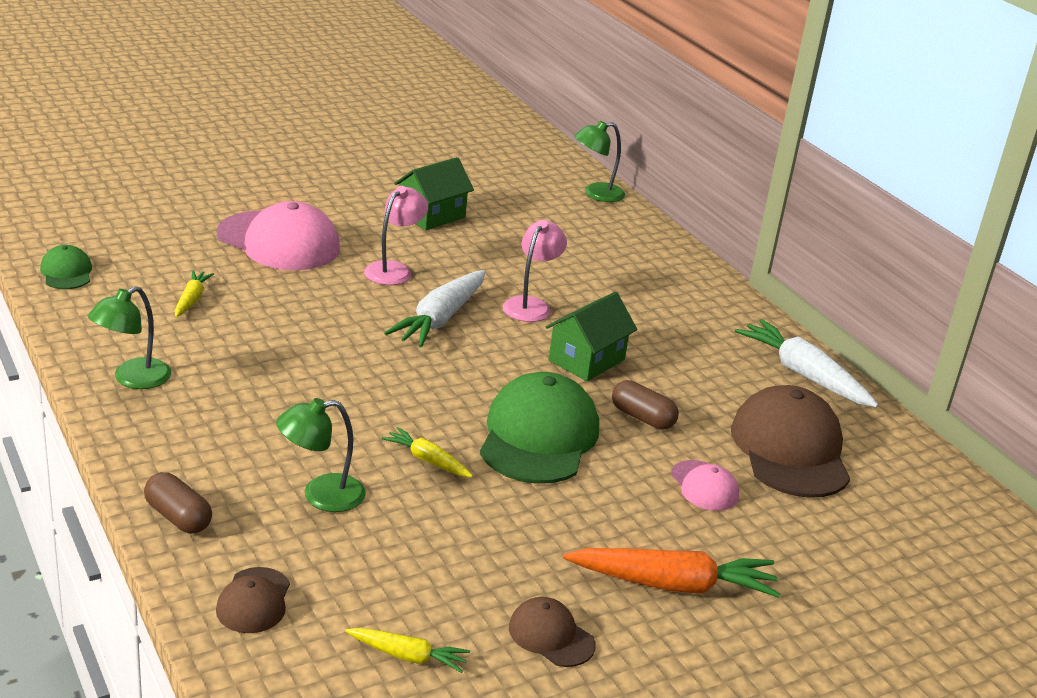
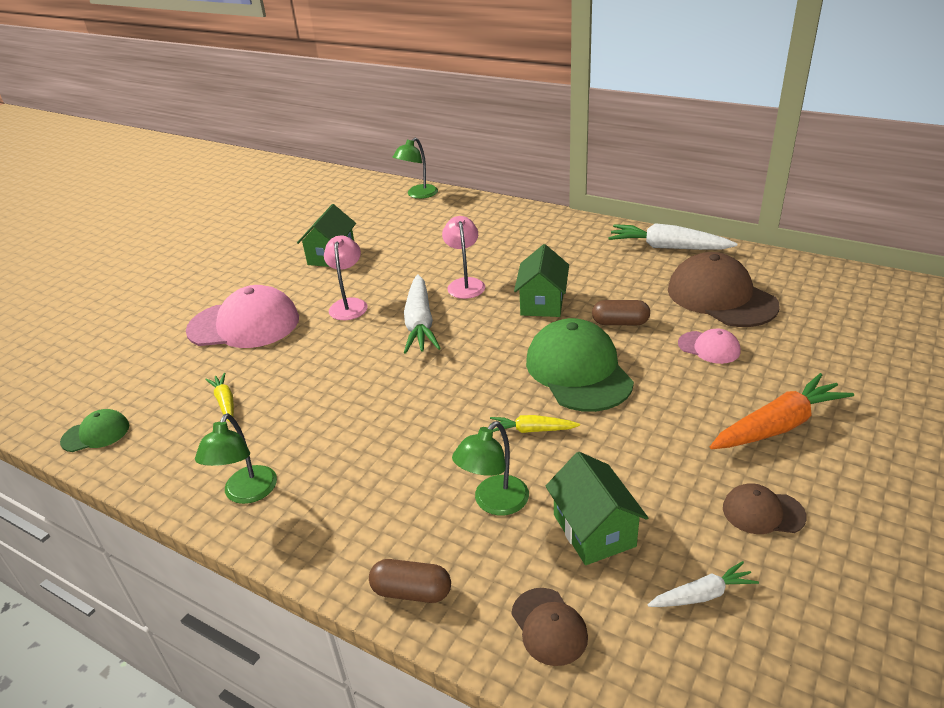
camera: 25 degrees left, 5 degrees up
(66, 272) = (96, 434): green cap -> green cap turned 120 degrees clockwise
(379, 562) = (594, 530): none -> green house
(408, 656) = (702, 595): yellow carrot -> white carrot

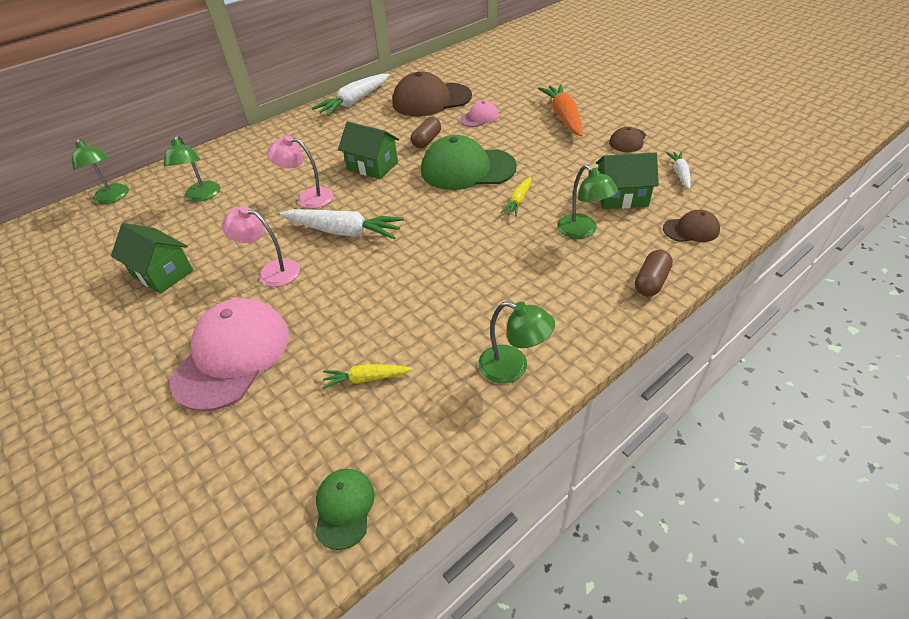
camera: 70 degrees left, 10 degrees up
(440, 231) = (202, 196): none -> green lamp

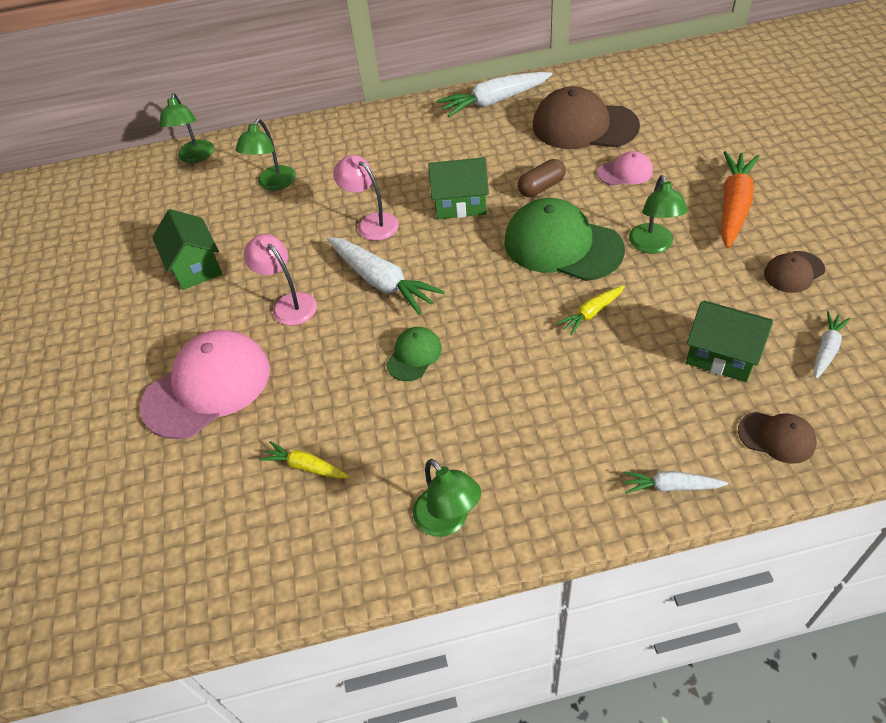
camera: 30 degrees right, 5 degrees up
(344, 508) = (215, 588): green cap -> green cap (414, 355)
(372, 166) = (460, 204): green house -> green house turned 60 degrees counterclockwise
(582, 231) = (638, 384): green lamp -> green lamp (653, 245)
(651, 282) = (671, 486): brown capsule -> white carrot

